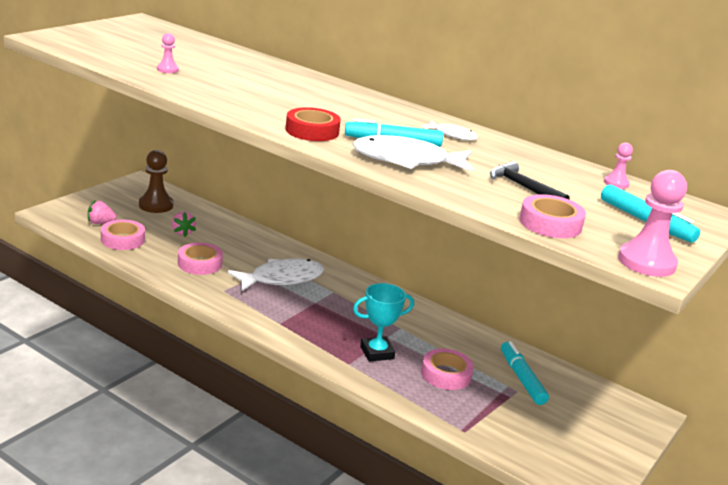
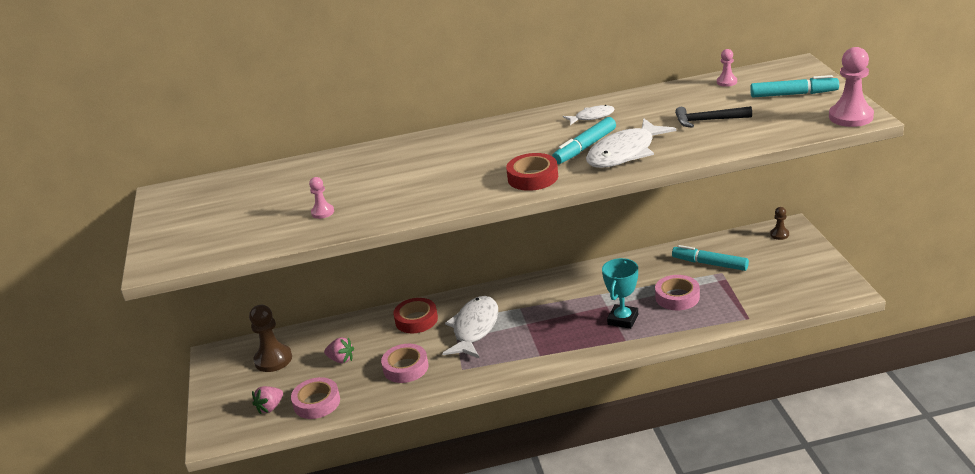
camera: 40 degrees left, 5 degrees up
(264, 248) = (416, 320): none -> red tape
(550, 223) = (772, 131): pink tape -> none
(627, 410) = (779, 234): none -> brown pawn

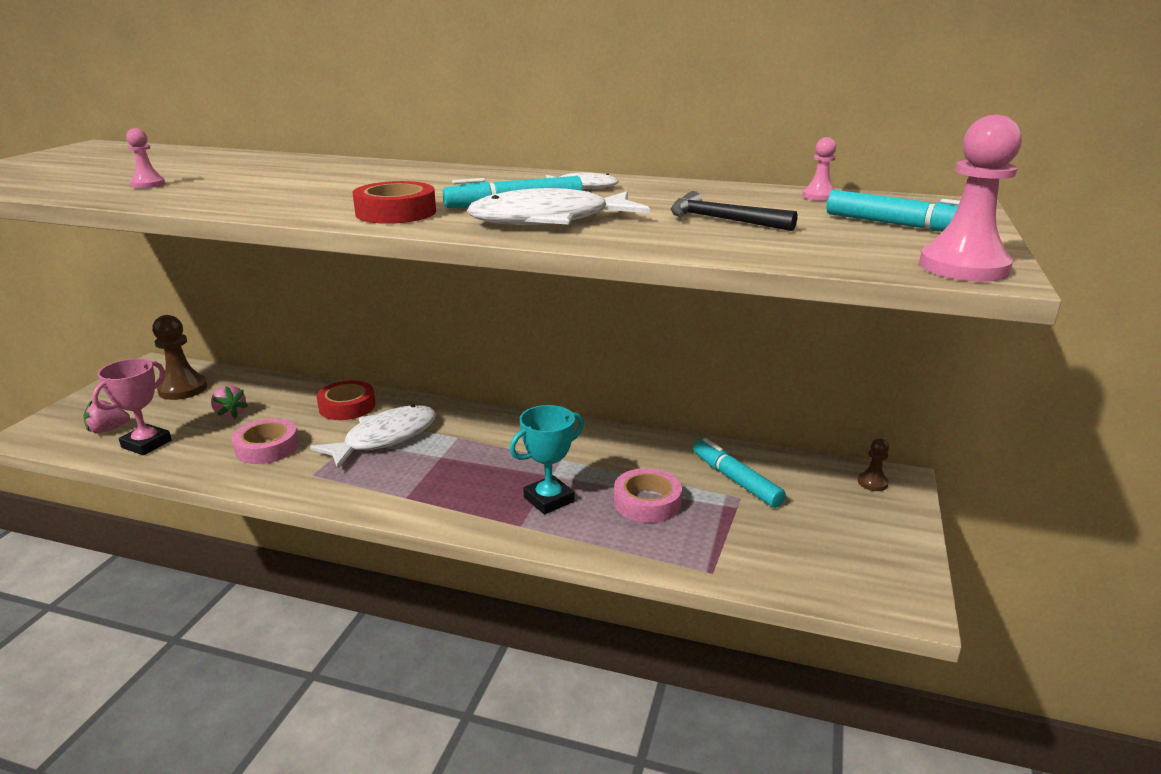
camera: 25 degrees right, 5 degrees down
(317, 402) = (146, 444): pink tape -> pink trophy

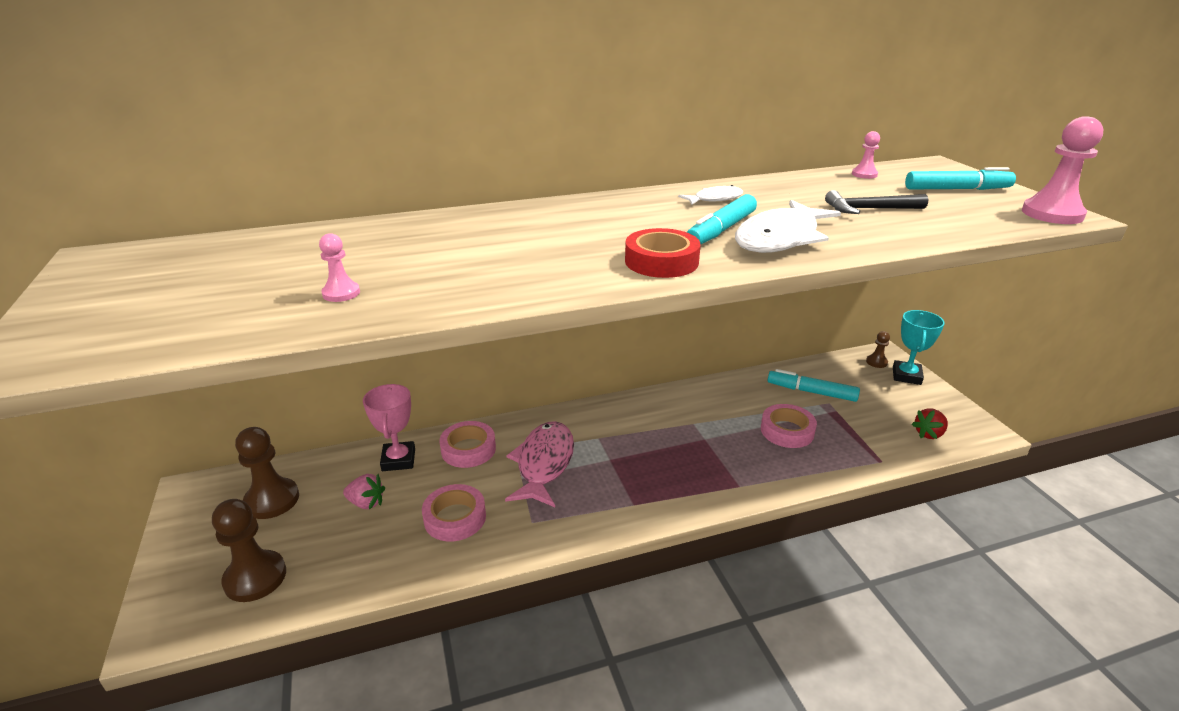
camera: 35 degrees left, 5 degrees up
(108, 430) = (255, 578): pink strawberry -> brown pawn
(146, 444) = (325, 571): pink trophy -> pink trophy (398, 460)
(347, 406) = (468, 449): red tape -> pink tape
(385, 438) = (544, 464): white fish -> pink fish
(549, 499) = (729, 458): turquoise trophy -> turquoise trophy (906, 376)
(819, 574) = (929, 434): none -> red strawberry

